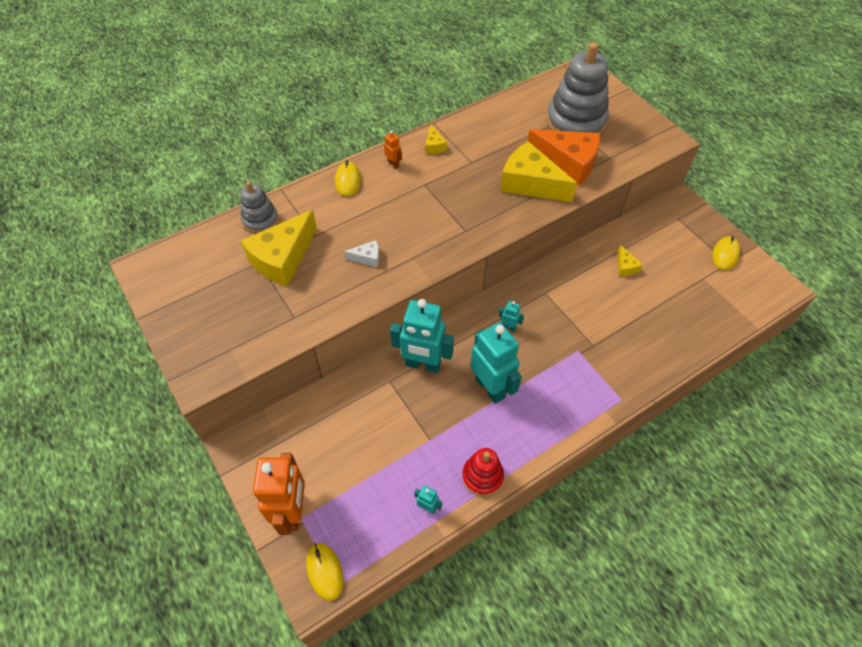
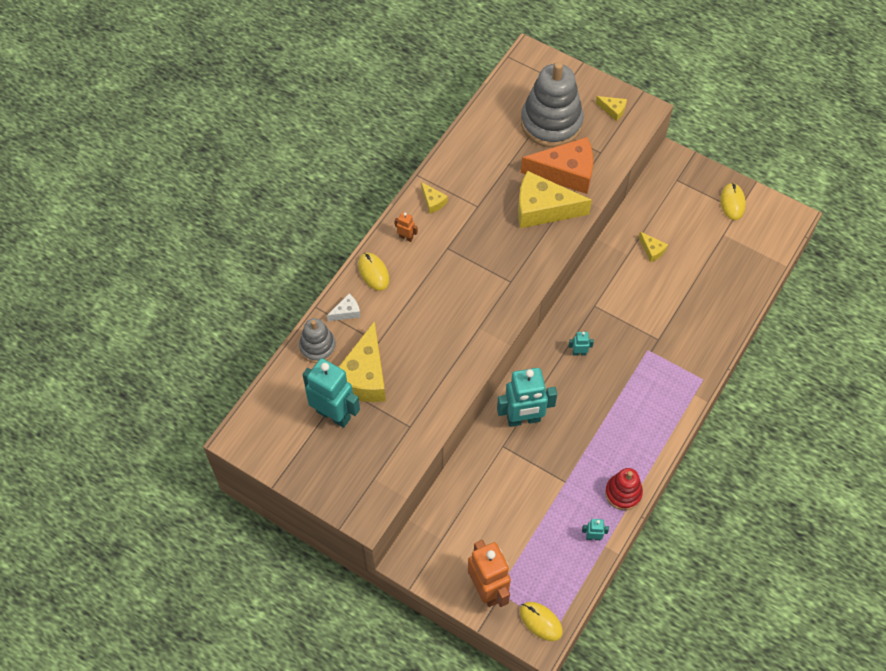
camera: 25 degrees left, 5 degrees up
(367, 258) = (439, 344): white cheese -> white cheese (346, 312)
(490, 387) = (591, 415): turquoise robot -> turquoise robot (333, 414)
(639, 130) = (613, 110): none -> yellow cheese

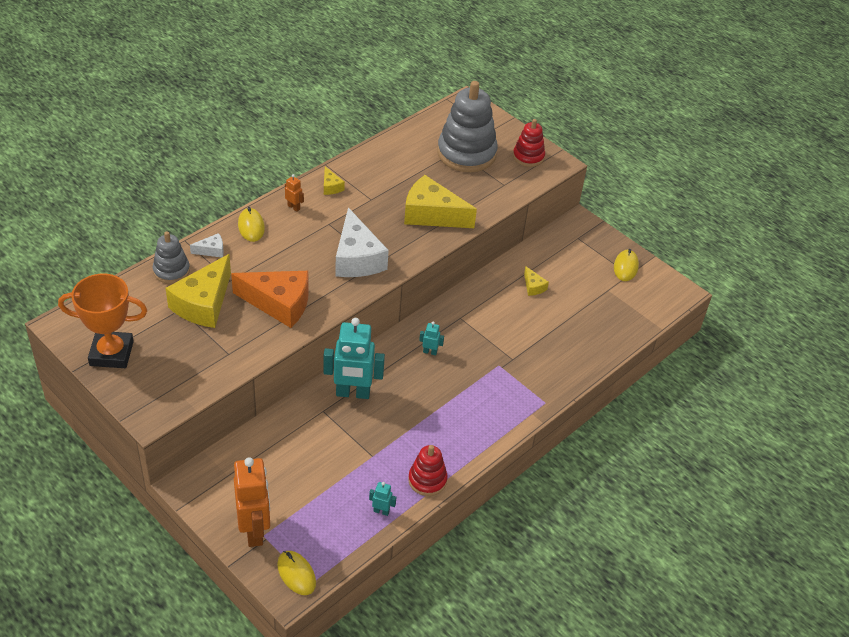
camera: 10 degrees right, 15 degrees down
(300, 457) = (111, 353): none -> orange trophy
(333, 414) = (160, 327): turquoise robot -> none
(489, 282) = (357, 258): none -> white cheese
(566, 172) = (465, 192): orange cheese -> orange cheese (279, 304)
(613, 110) = (528, 157): yellow cheese -> red stacking toy

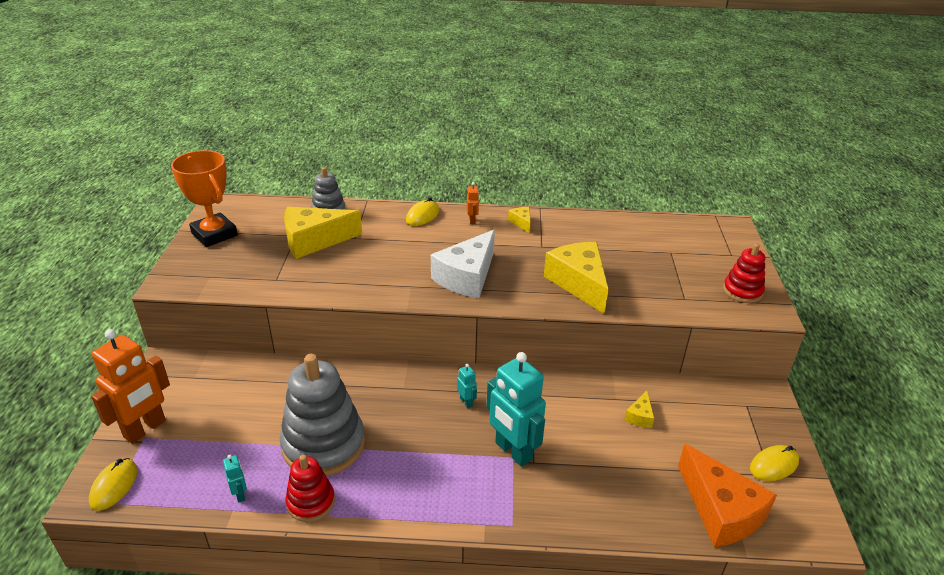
camera: 50 degrees right, 10 degrees down
(211, 250) = (373, 215): white cheese -> none
(279, 304) = (361, 271): orange cheese -> orange cheese (720, 510)
(331, 187) = (521, 223): yellow cheese -> yellow cheese turned 135 degrees clockwise
(353, 393) = (360, 388): turquoise robot -> turquoise robot (513, 451)
(466, 153) = (678, 259): grey stacking toy -> grey stacking toy (323, 444)

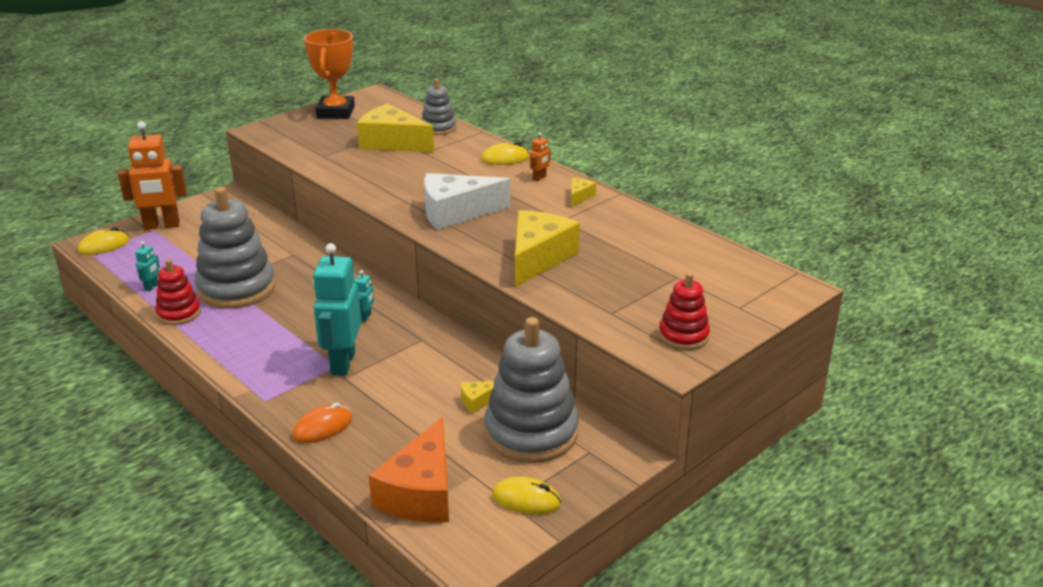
camera: 45 degrees right, 5 degrees down
(587, 513) = (322, 427): none -> orange mouse
(702, 416) = (531, 433): none -> grey stacking toy

